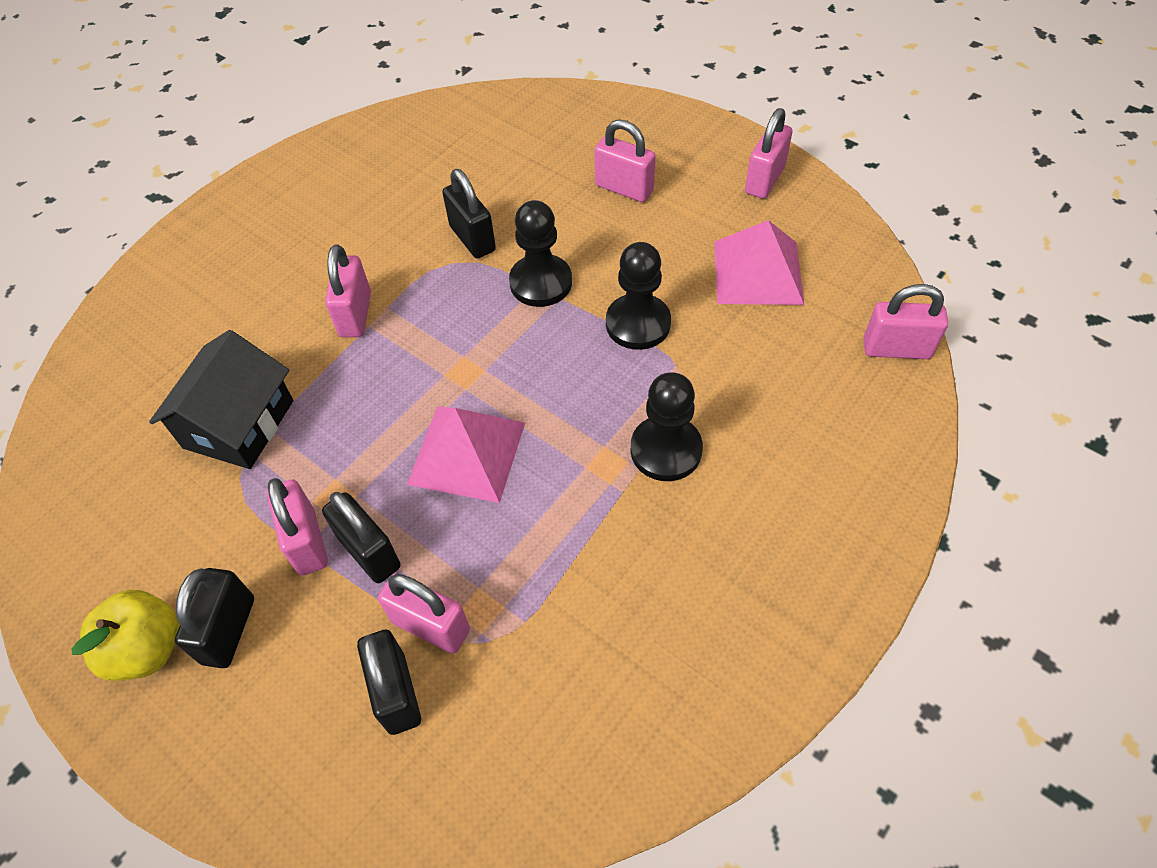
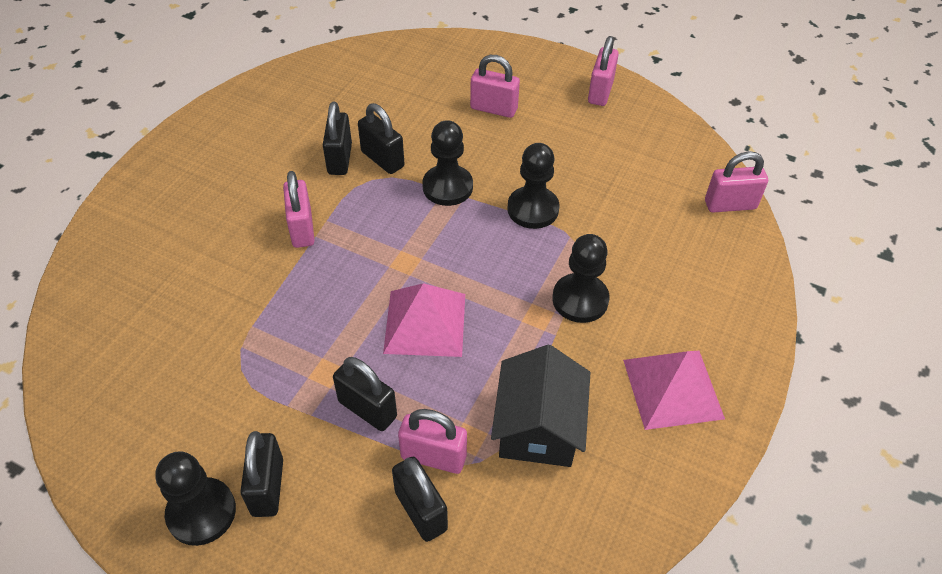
camera: 15 degrees left, 5 degrees down
(147, 648) = (201, 512): yellow apple -> black pawn
(239, 424) = (228, 326): black house -> black house (538, 427)
(307, 542) = (313, 409): pink padlock -> none
(422, 233) = (340, 159): none -> black padlock
(757, 272) = (613, 160): pink pyramid -> pink pyramid (672, 388)

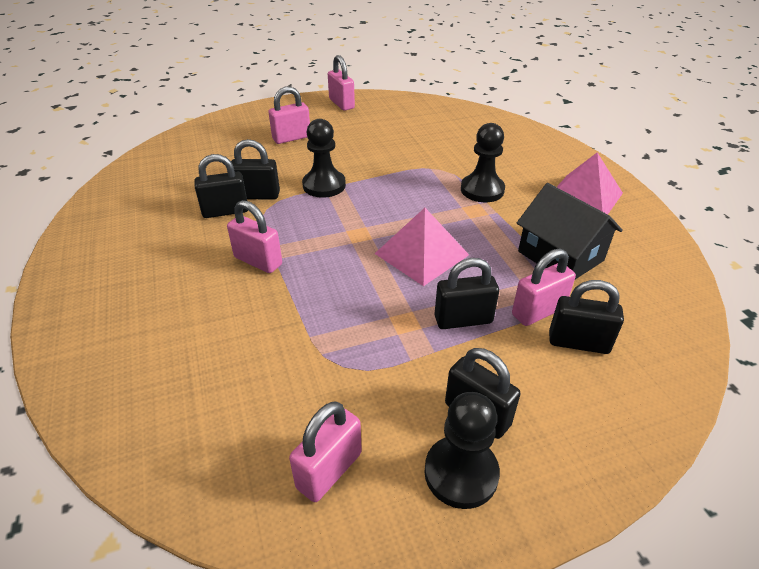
camera: 45 degrees left, 10 degrees down
(340, 159) = (225, 211): black padlock -> black padlock turned 60 degrees counterclockwise
(533, 209) = (391, 168): black pawn -> none
(730, 205) = (480, 115): pink padlock -> pink padlock (329, 470)

